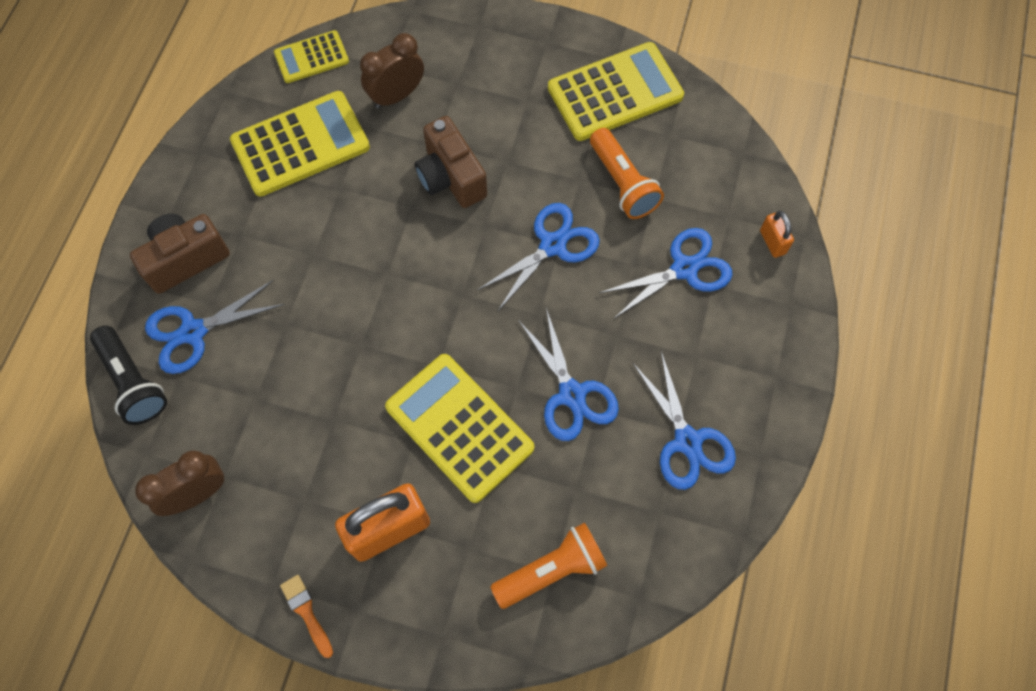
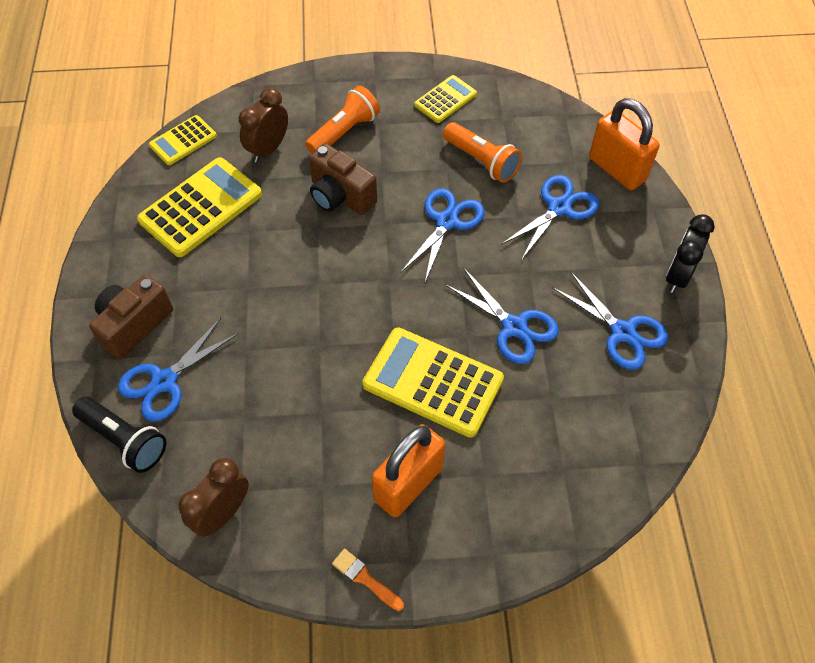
camera: 20 degrees left, 10 degrees down
(551, 570) = (561, 468): orange flashlight -> orange flashlight (344, 132)
(615, 92) = (445, 99): yellow calculator -> yellow calculator, size x0.57
(772, 242) = (617, 169): orange padlock -> orange padlock, size x2.07
(780, 396) = (678, 276): none -> black clock

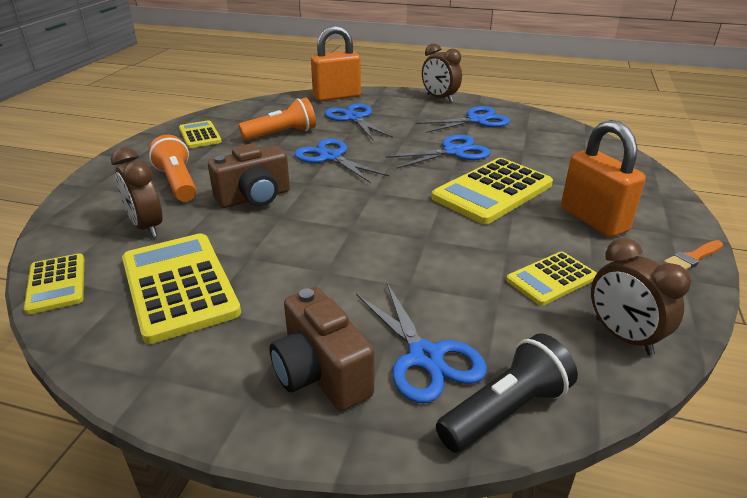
camera: 70 degrees left, 25 degrees down
(287, 454) = (551, 279): none -> yellow calculator
(678, 276) = (439, 98): black clock -> brown clock

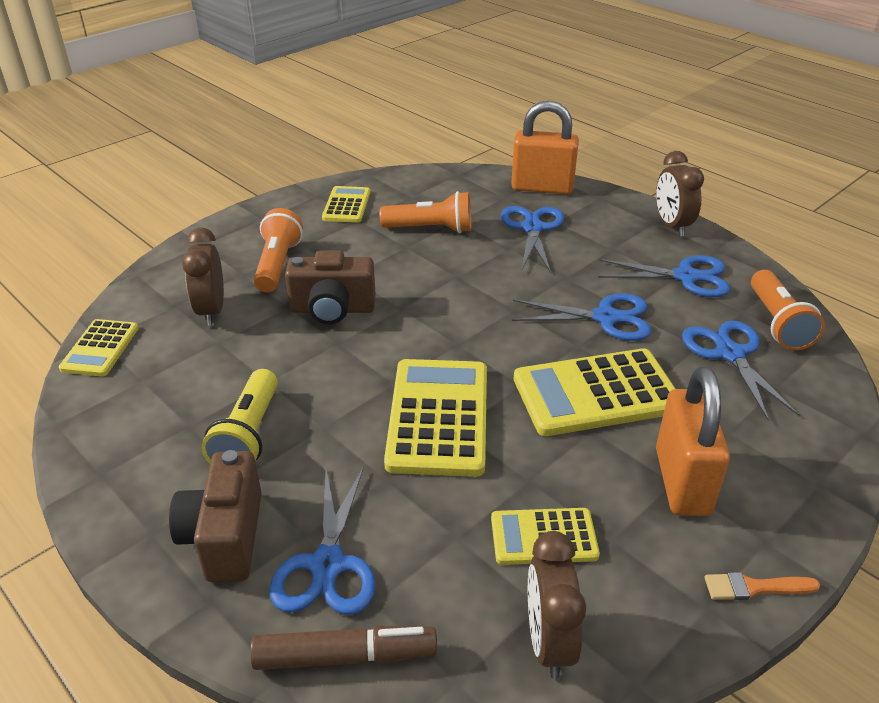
camera: 30 degrees right, 5 degrees up
(179, 286) = (187, 391): yellow calculator -> yellow calculator (438, 417)
(268, 297) = (248, 435): none -> yellow flashlight
(330, 157) = (455, 279): blue scissors -> blue scissors (730, 354)
(505, 411) = (345, 656): black flashlight -> brown marker
(551, 129) = (777, 323): none -> orange flashlight

